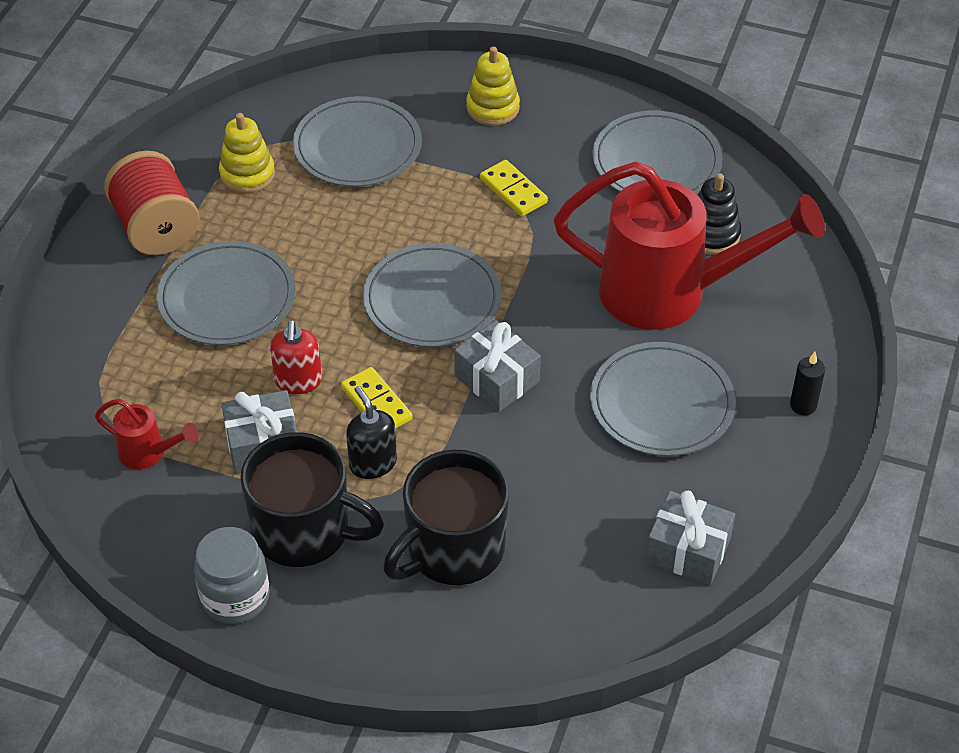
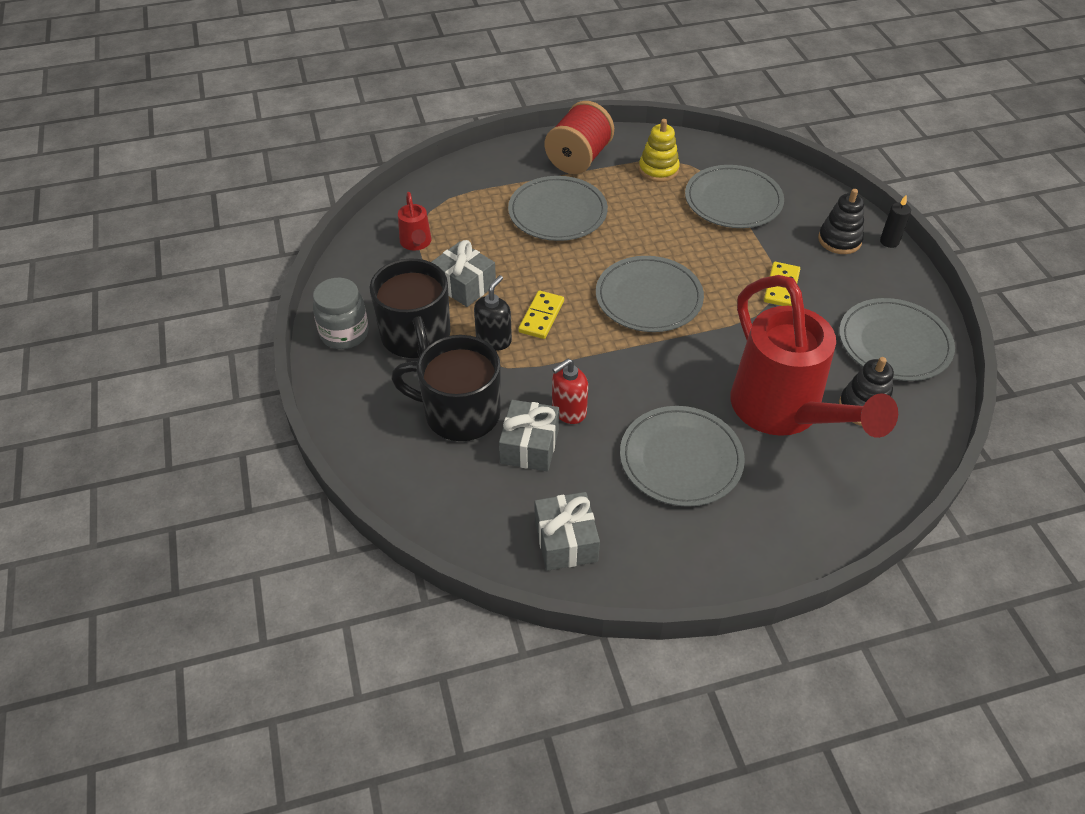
camera: 55 degrees right, 0 degrees up
(298, 381) = (525, 274): red soap dispenser -> red soap dispenser (568, 411)
(492, 108) = (839, 240): yellow stacking toy -> black stacking toy
(497, 379) = (616, 362): grey gift -> grey gift (529, 446)
(803, 405) = (762, 545): black candle -> black candle (889, 241)

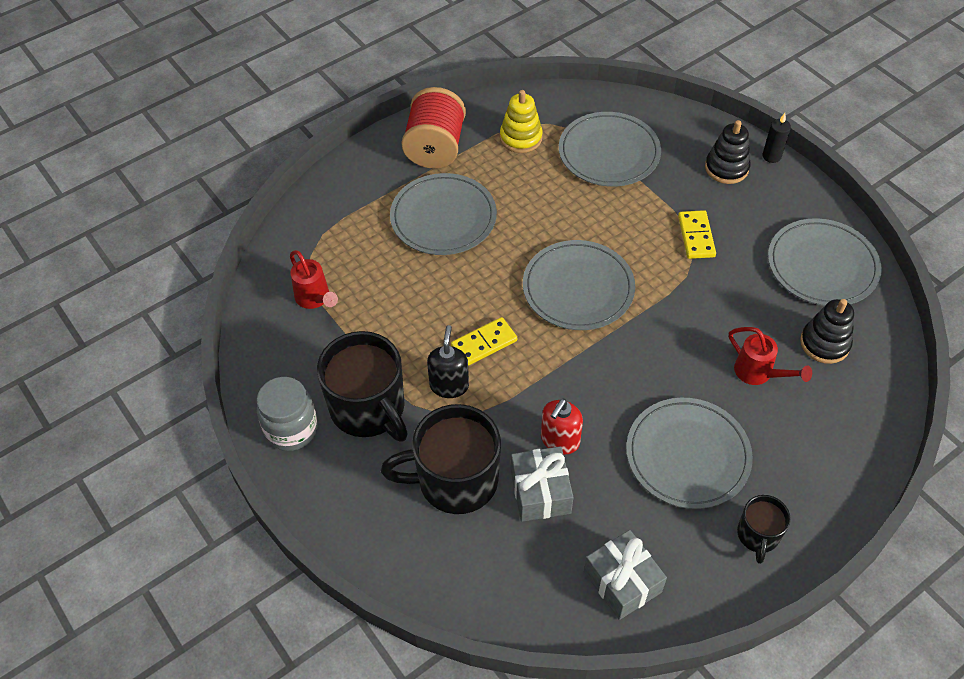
camera: 20 degrees left, 5 degrees up
(464, 285) = (389, 332): grey gift -> none
(541, 317) = (484, 343): yellow domino -> yellow domino turned 60 degrees clockwise
(714, 545) = (758, 535): none -> black mug
(784, 413) = (759, 374): red watering can -> red watering can, size x0.42

